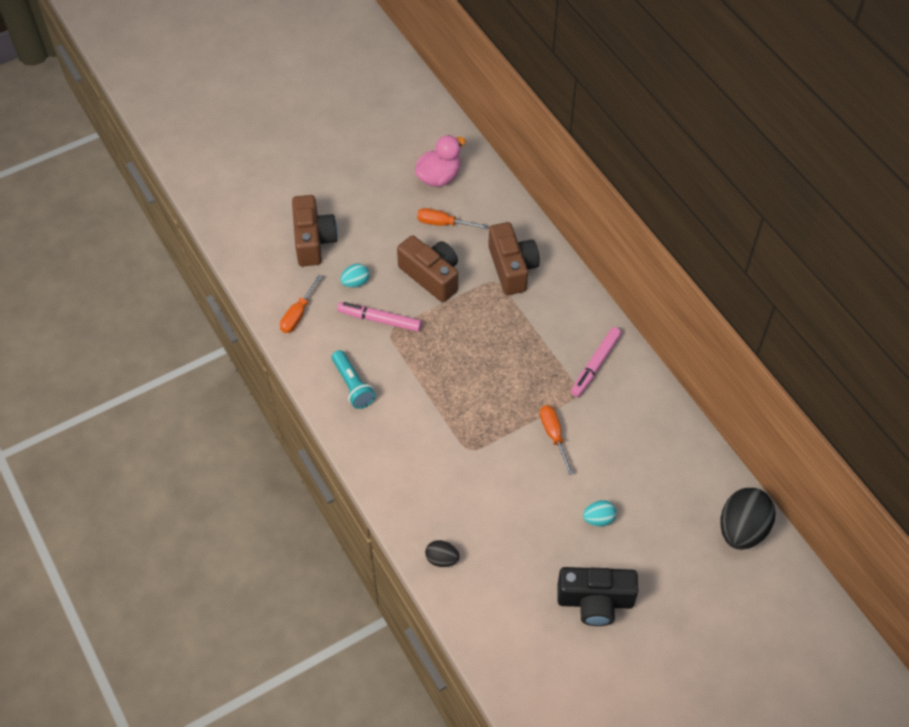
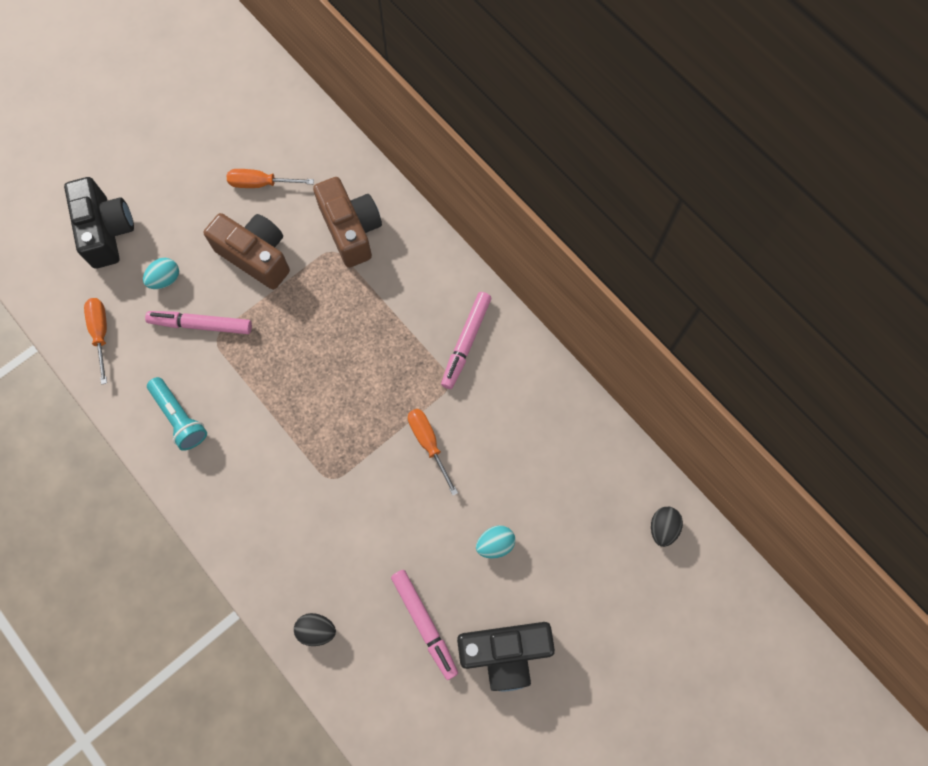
camera: 10 degrees left, 15 degrees up
(298, 314) = (101, 333): orange screwdriver -> orange screwdriver turned 150 degrees clockwise
(313, 240) = (106, 231): brown camera -> black camera
(439, 177) = (248, 122): pink duck -> none
(531, 569) = (424, 624): none -> pink marker
(742, 529) = (662, 528): black egg -> black egg, size x0.51

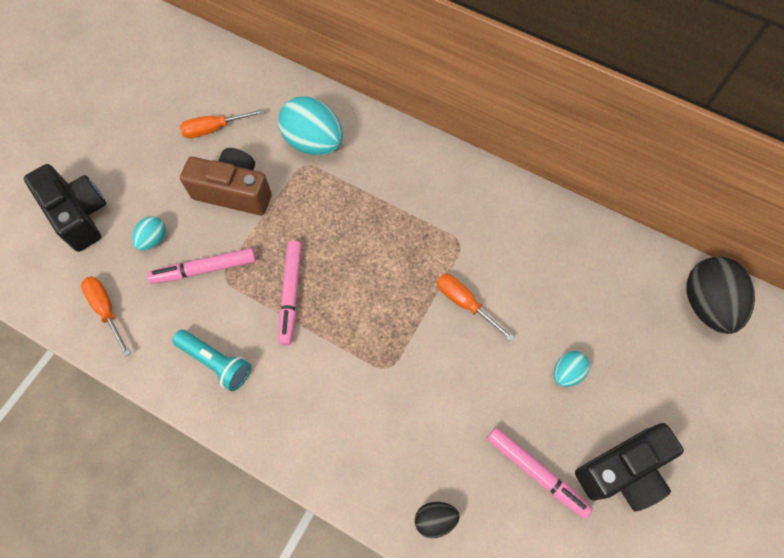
camera: 20 degrees left, 5 degrees down
(351, 230) = (313, 142): brown camera -> turquoise egg
(466, 342) = (459, 204): pink marker -> pink marker (291, 294)
(662, 528) = (706, 304): black egg -> black egg, size x1.98

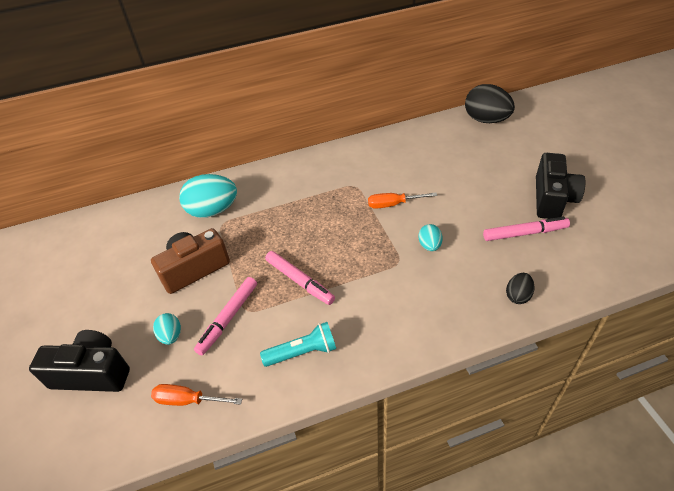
camera: 45 degrees left, 20 degrees down
(214, 129) = (137, 253): orange screwdriver -> none
(567, 372) = (476, 188): turquoise egg -> turquoise egg (429, 245)

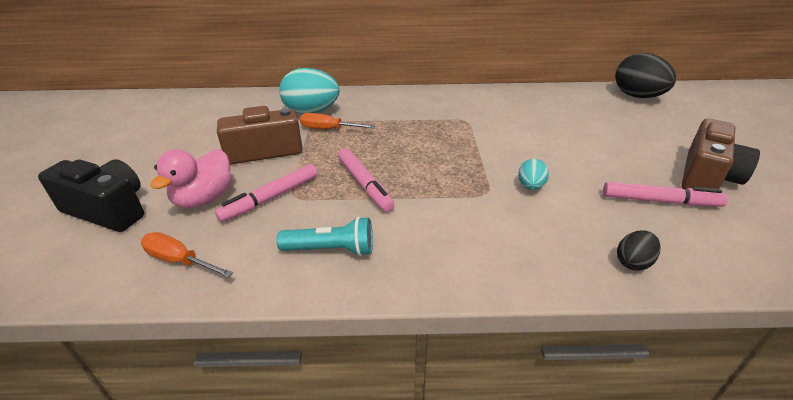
camera: 15 degrees right, 10 degrees down
(171, 336) = (204, 198): turquoise egg -> pink duck
(393, 204) = (502, 143): orange screwdriver -> orange screwdriver (328, 129)
(552, 198) = (706, 176): black camera -> brown camera

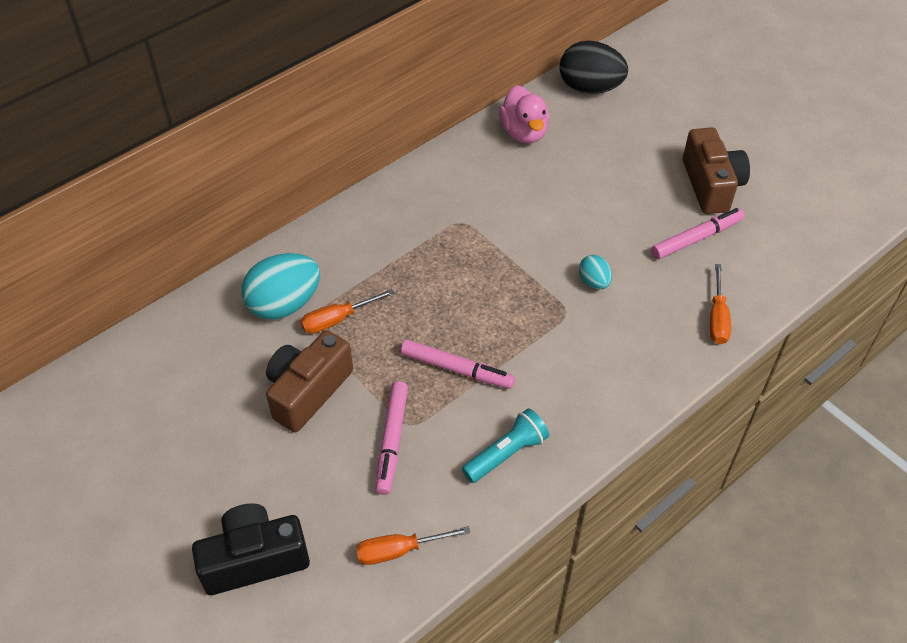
camera: 40 degrees left, 15 degrees up
(204, 198) = (330, 484): pink duck -> pink duck (524, 132)
(633, 262) = (717, 318): black egg -> orange screwdriver

